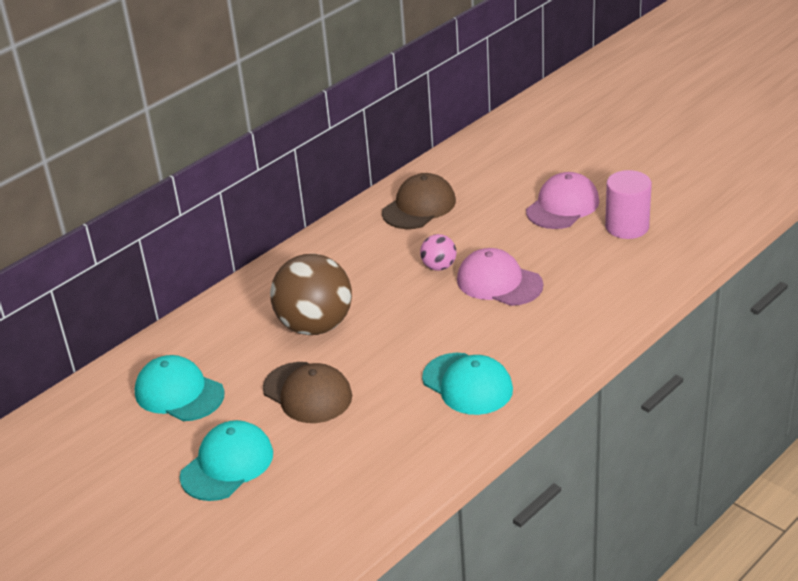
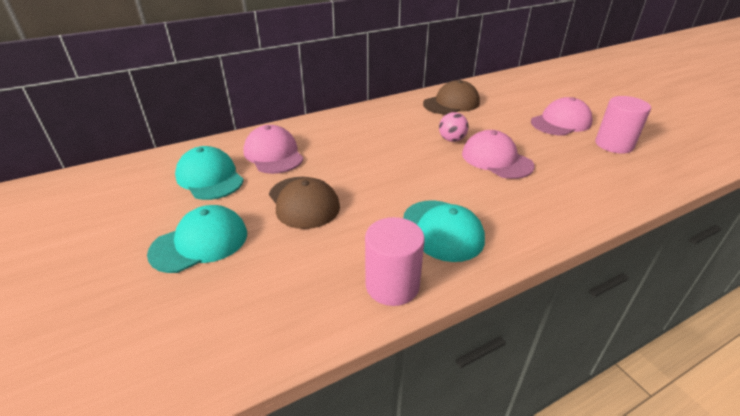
camera: 15 degrees right, 0 degrees up
(233, 343) = (273, 154): none -> pink cap
(315, 325) = (339, 157): brown ball -> none
(440, 450) = (392, 285): none -> pink cylinder

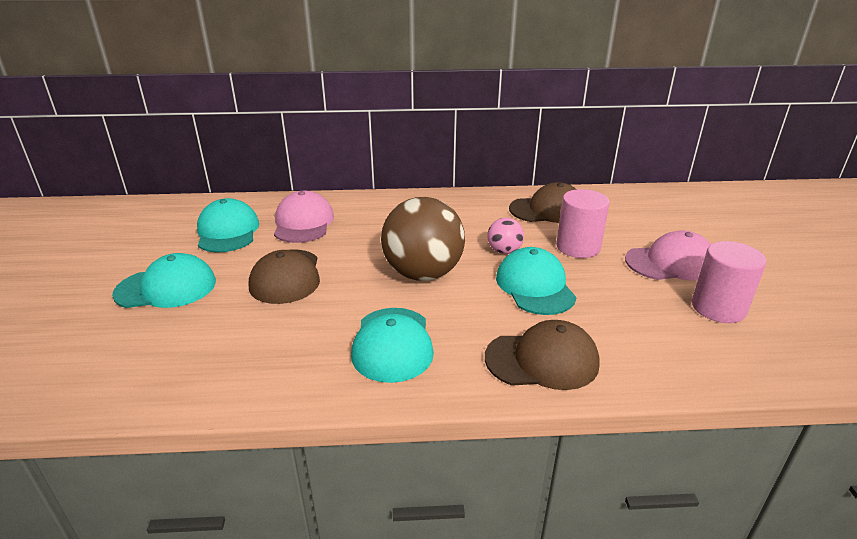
camera: 25 degrees right, 5 degrees down
(392, 285) = (288, 381): pink cylinder -> pink cylinder (578, 247)
(411, 171) = (423, 274): none -> brown ball
(496, 159) = (535, 286): pink cap -> turquoise cap
(551, 209) = (542, 360): none -> brown cap

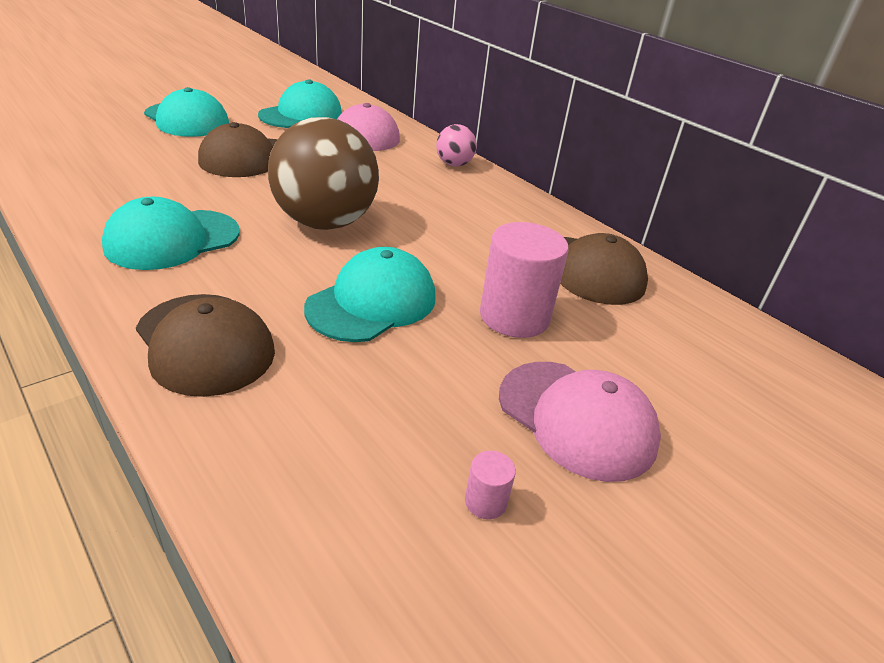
camera: 50 degrees right, 5 degrees up
(504, 251) = (434, 262): pink ball -> pink ball (454, 164)
(718, 308) = (485, 501): pink cylinder -> pink cylinder, size x0.43

